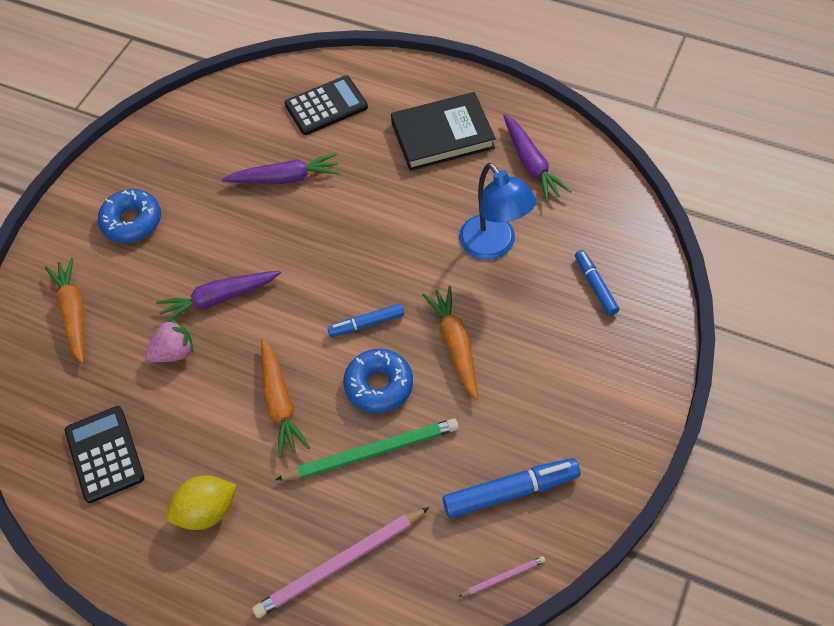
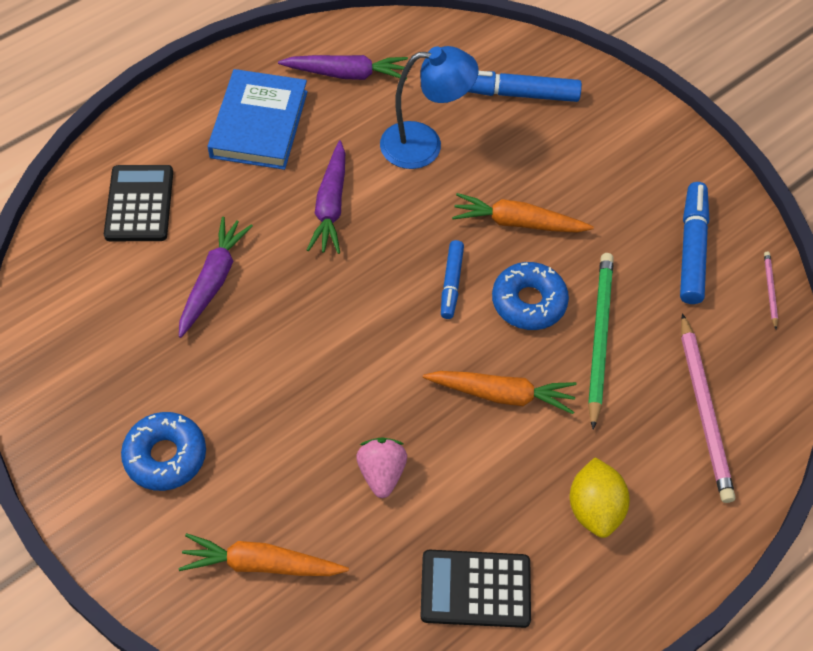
camera: 70 degrees left, 0 degrees up
(219, 299) = (337, 404): purple carrot -> purple carrot (331, 205)
(442, 135) = (259, 124): black book -> blue book
(595, 286) = (515, 94): blue marker -> blue marker, size x1.62

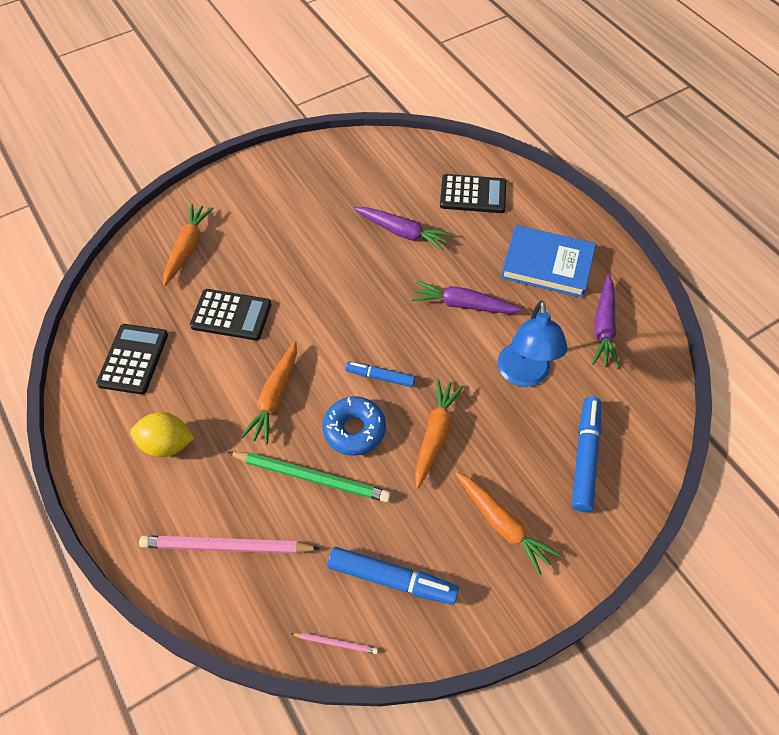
camera: 100 degrees right, 0 degrees up
(165, 456) = (273, 205): blue donut -> none
(381, 473) = (231, 315): pink strawberry -> black calculator
(607, 160) = (502, 524): none -> orange carrot

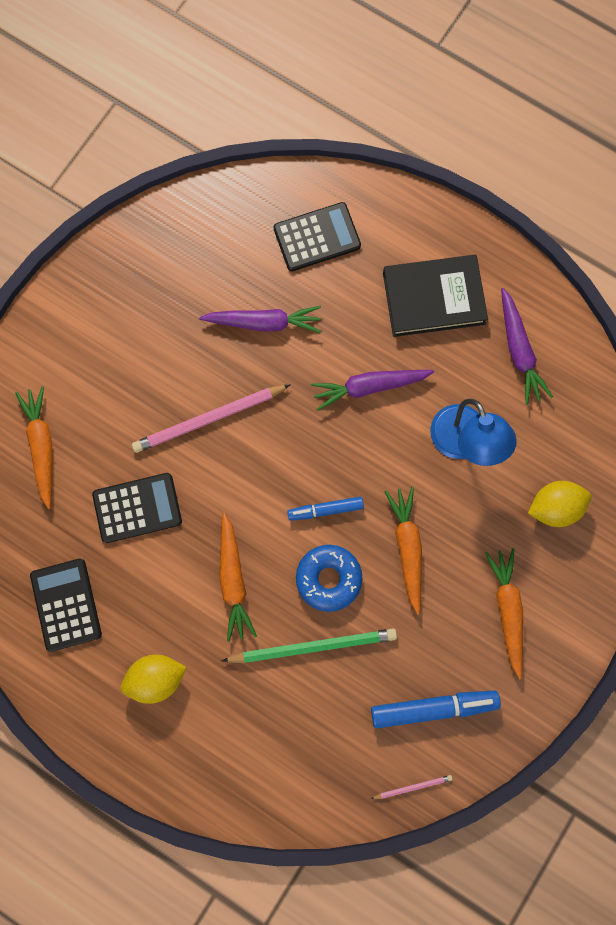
camera: 25 degrees left, 20 degrees up
(226, 547) = (271, 749): pink pencil -> pink pencil (209, 419)
(502, 524) = (507, 610): orange carrot -> orange carrot turned 120 degrees counterclockwise
(547, 265) = (433, 298): blue book -> black book
(585, 457) = (554, 507): blue marker -> yellow lemon

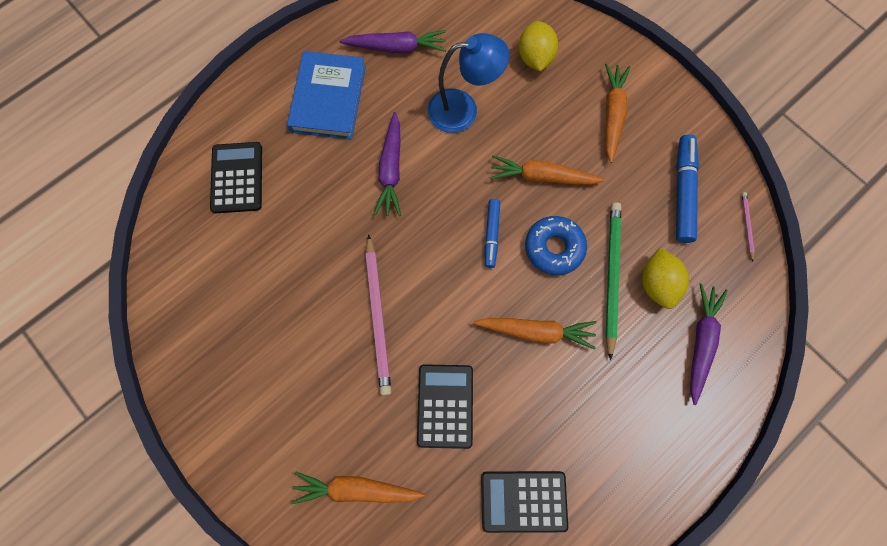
camera: 75 degrees left, 5 degrees down
(156, 678) = (613, 427): yellow lemon -> yellow lemon (657, 284)
(264, 323) = (301, 244): purple carrot -> purple carrot (701, 342)
(433, 298) = (328, 99): black book -> blue book
(507, 610) = (612, 114): orange carrot -> orange carrot turned 90 degrees clockwise

